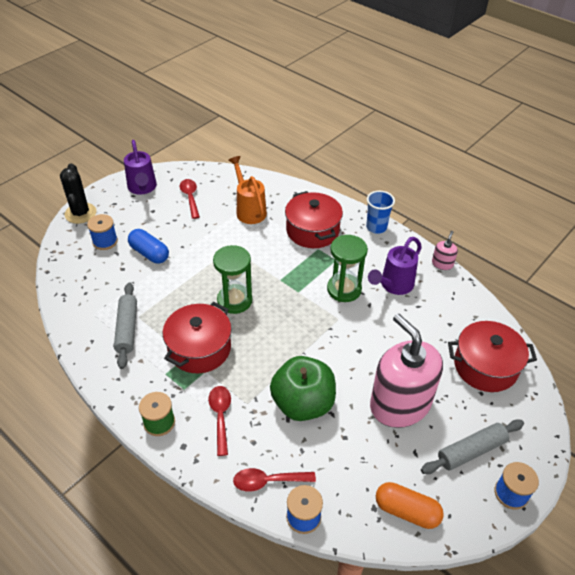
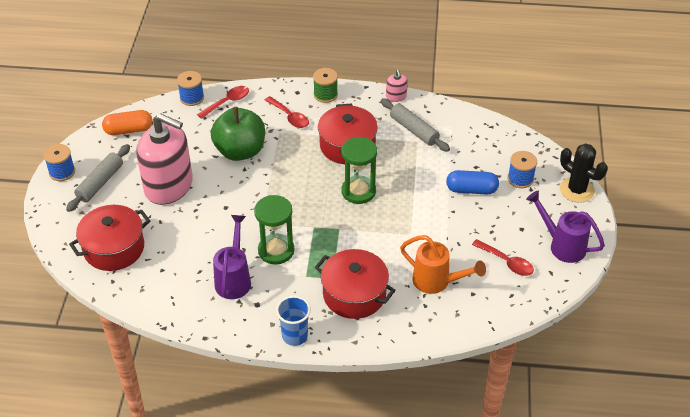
camera: 145 degrees right, 0 degrees up
(442, 264) = (201, 329): pink soap dispenser -> pink soap dispenser (396, 96)

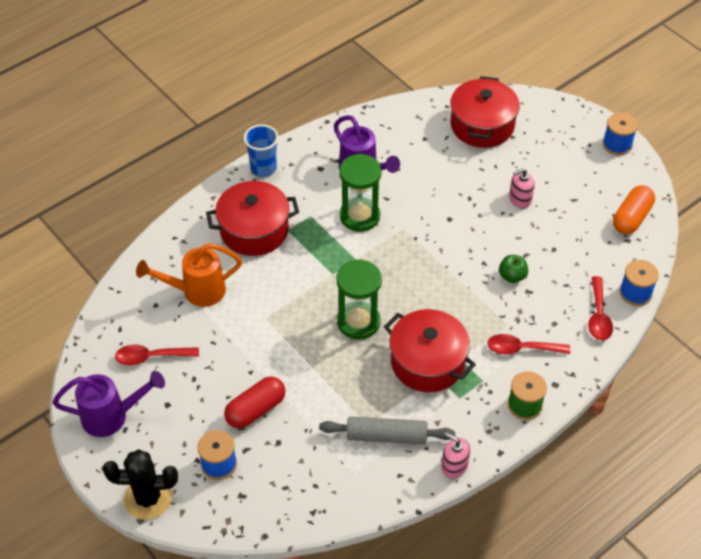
camera: 135 degrees right, 5 degrees up
(100, 183) = (575, 160): grey rolling pin -> none
(169, 186) = (520, 199): pink soap dispenser -> pink soap dispenser, size x0.40
(240, 151) = (512, 276): green apple -> green apple, size x0.43
(471, 190) = (255, 410): blue capsule -> red capsule

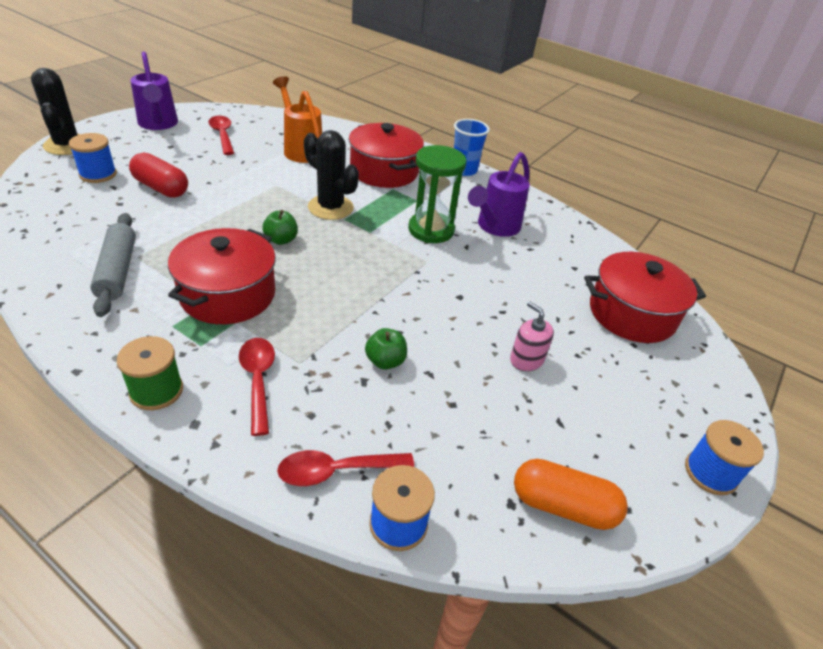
camera: 70 degrees right, 10 degrees down
(313, 281) = (330, 207): none -> black cactus
(358, 322) = (281, 240): green hourglass -> green apple
(454, 466) = (62, 328): pink soap dispenser -> none

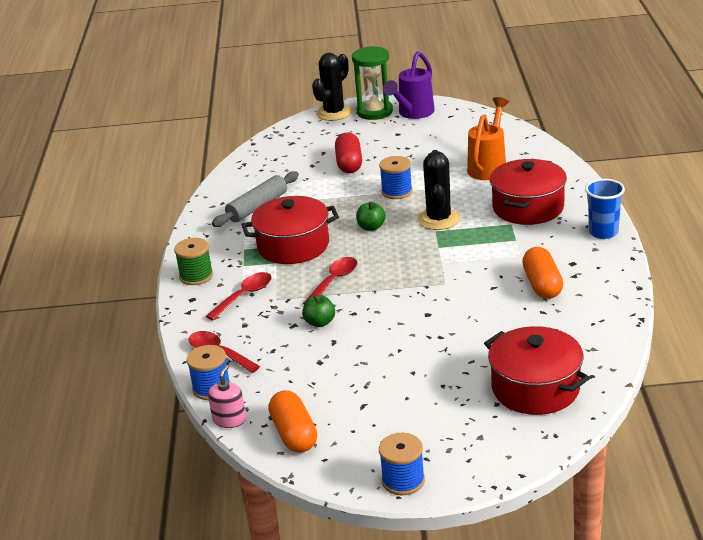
camera: 60 degrees right, 10 degrees down
(98, 174) = (325, 140): blue spool -> blue spool (397, 191)
(222, 135) = (446, 136): red spoon -> red spoon (334, 281)
(431, 230) = (486, 265): green hourglass -> green hourglass (374, 112)
(494, 227) = (542, 285): purple watering can -> orange capsule
(526, 360) = (403, 368): pink soap dispenser -> pink soap dispenser (229, 420)

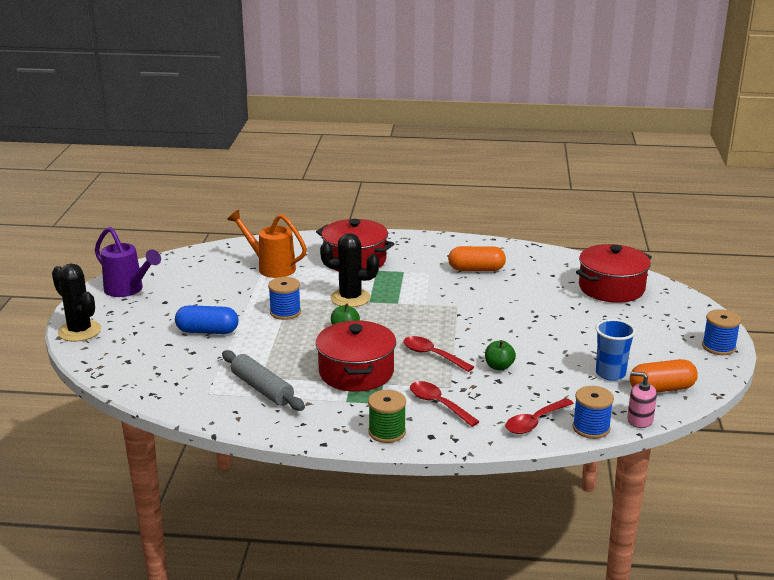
camera: 85 degrees left, 5 degrees down
(349, 163) = (207, 331): red capsule -> blue capsule
(374, 112) = (102, 309): green hourglass -> none
(603, 232) = (411, 239): blue cup -> blue cup (610, 373)

